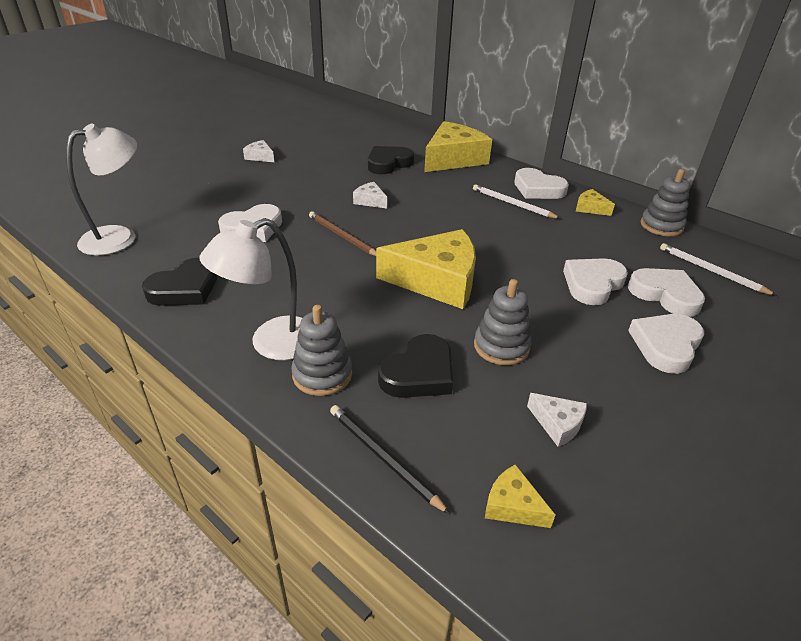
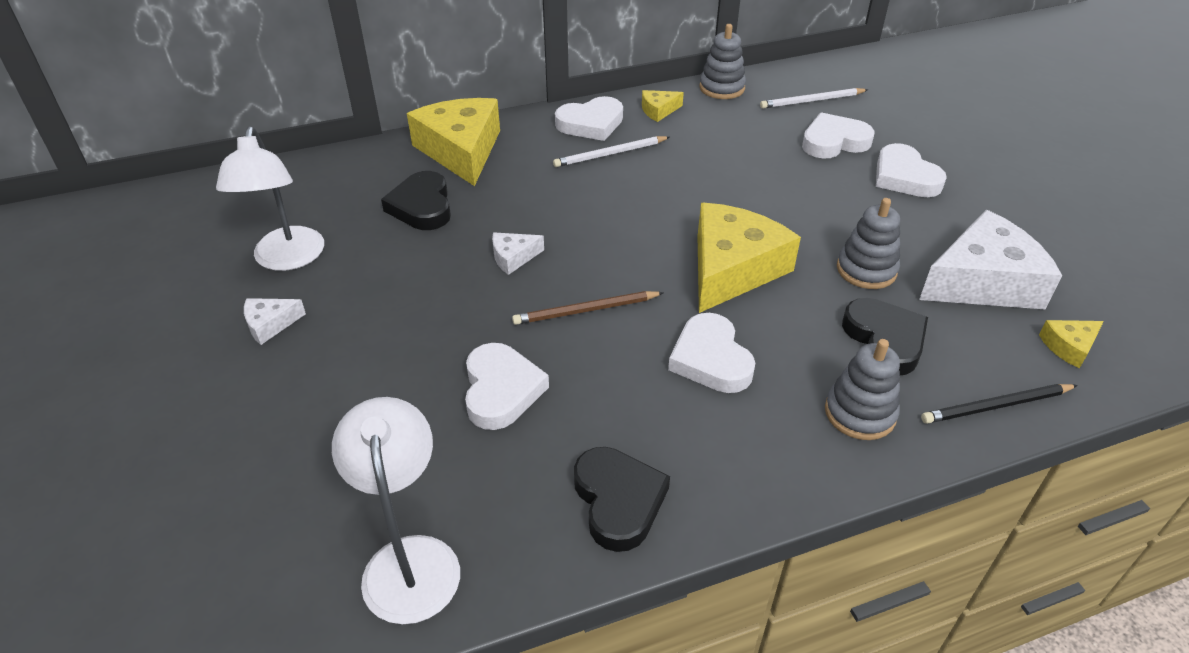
camera: 60 degrees left, 5 degrees up
(272, 344) = (787, 441): white lamp -> white lamp (287, 259)
(557, 424) = (983, 281): white cheese -> white cheese, size x2.27
(592, 284) = (795, 172): white heart -> white heart (711, 359)

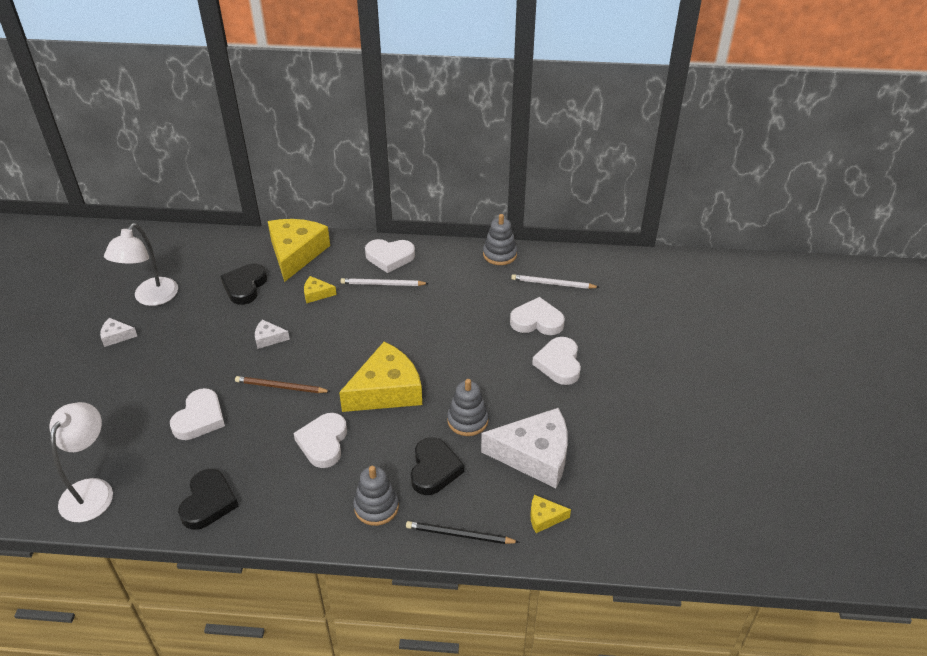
camera: 25 degrees right, 0 degrees up
(658, 110) = (441, 260): yellow cheese -> yellow cheese (316, 294)

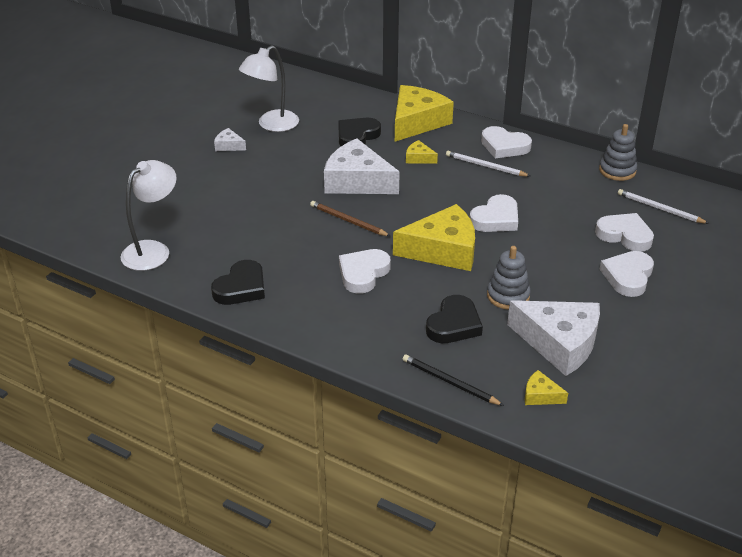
camera: 25 degrees right, 5 degrees down
(200, 418) = (266, 224): white heart -> white heart (496, 219)
(268, 338) = (357, 181): white cheese -> white cheese, size x2.27
(376, 507) = (384, 336): grey stacking toy -> none

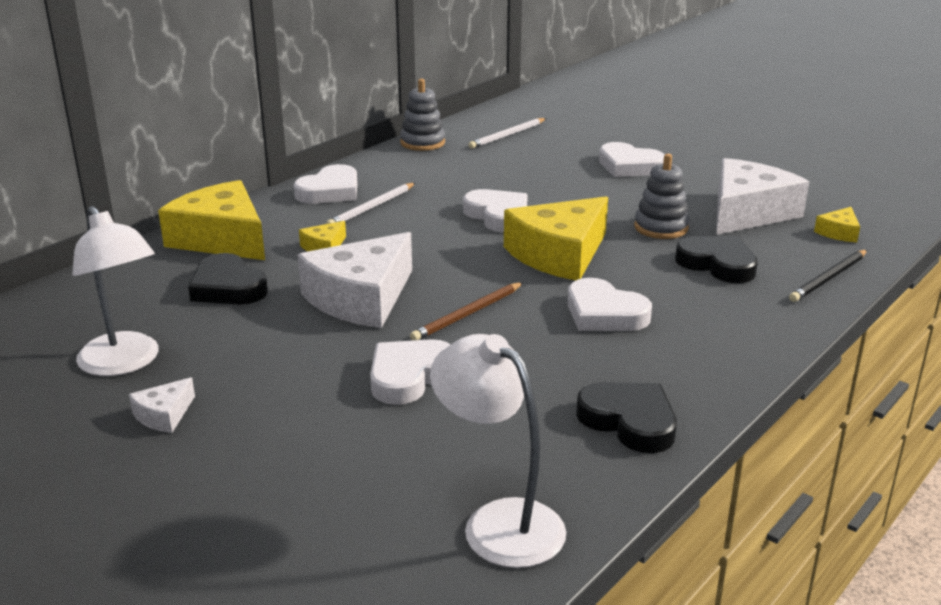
camera: 80 degrees left, 10 degrees down
(443, 250) = (559, 254): yellow cheese -> yellow cheese turned 135 degrees counterclockwise
(625, 235) = (553, 157): white heart -> white heart (410, 376)

